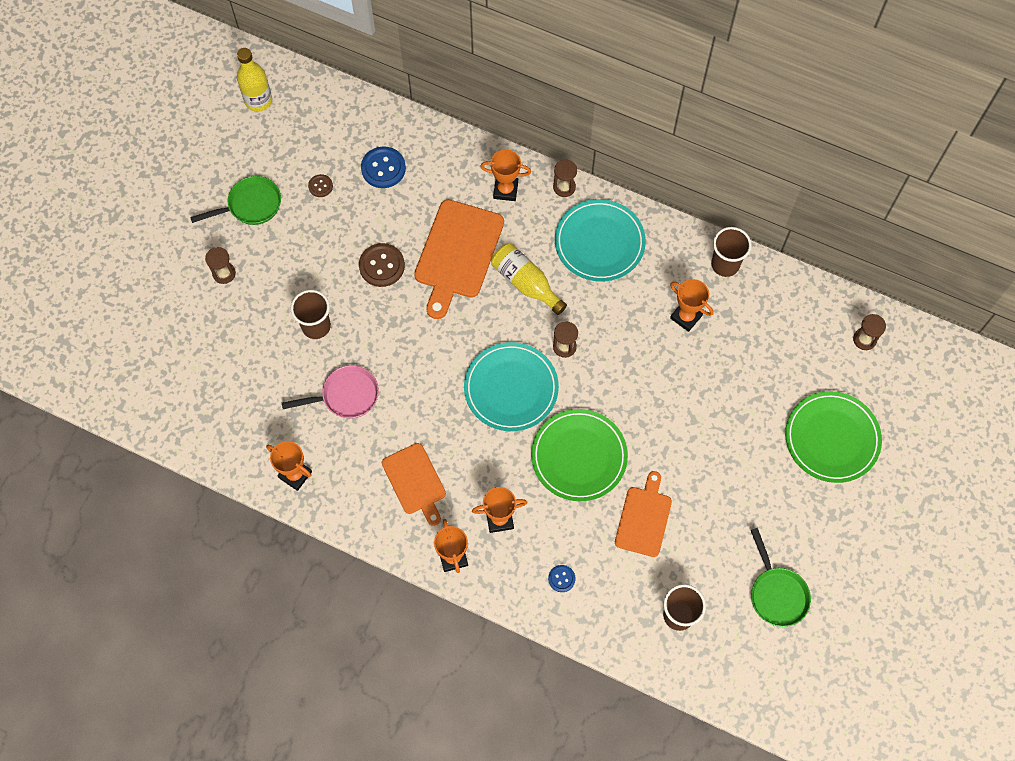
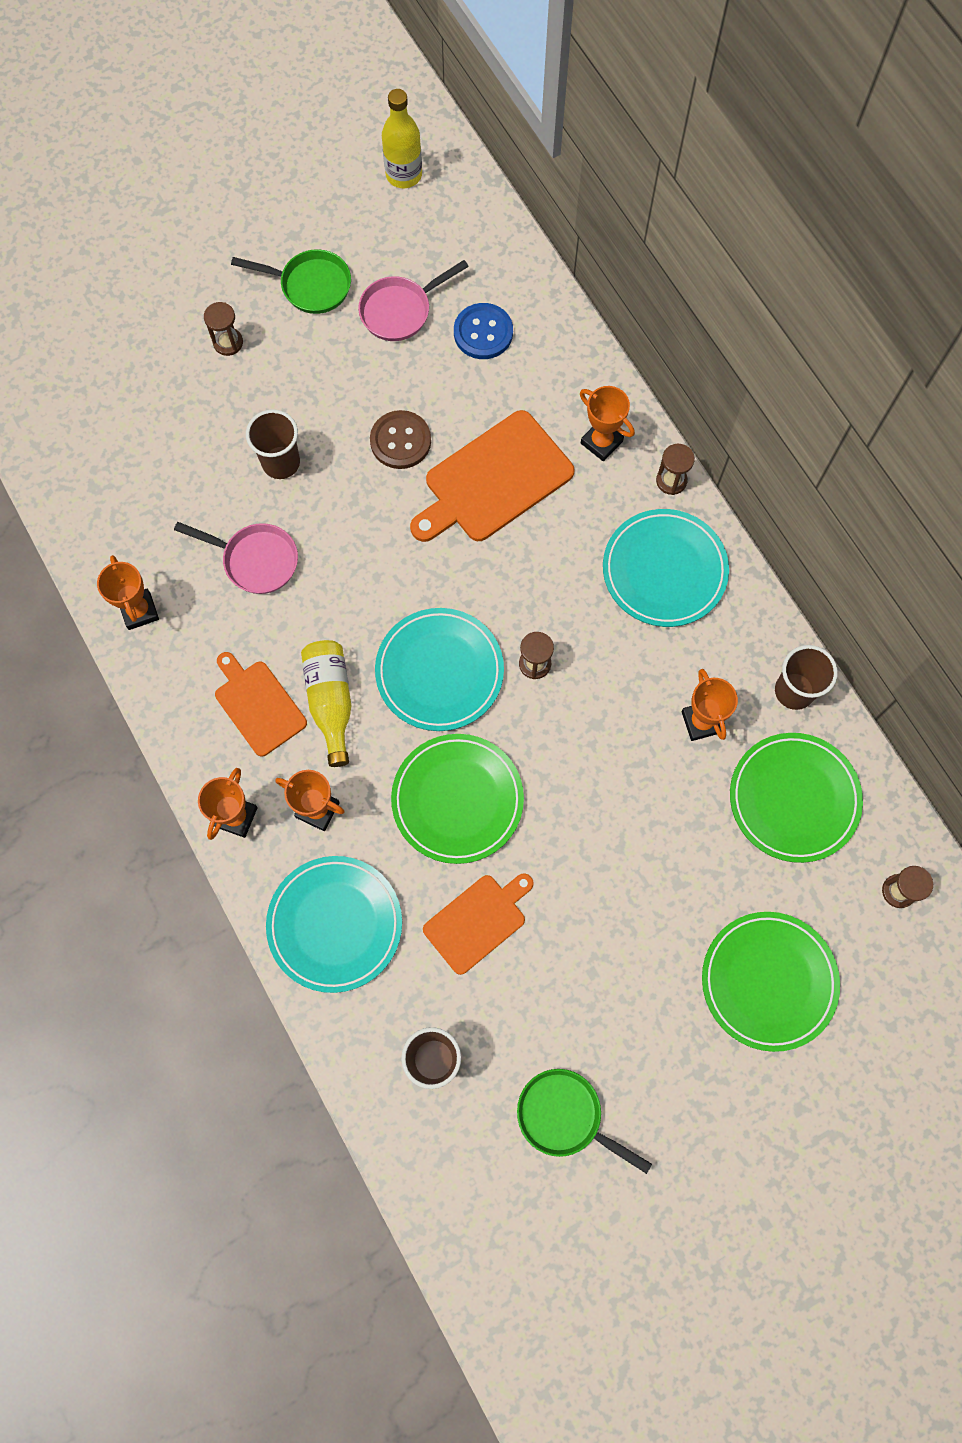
camera: 35 degrees right, 5 degrees up
(320, 186) = (400, 310): brown button -> pink pan
(415, 481) = (258, 705): orange cutting board -> orange cutting board turned 135 degrees clockwise
(526, 283) = (545, 563): yellow bottle -> yellow bottle (331, 702)
(561, 578) = (335, 924): blue button -> turquoise plate
(770, 326) = (794, 799): none -> green plate
(776, 593) = (565, 1116): green pan -> green pan turned 105 degrees clockwise

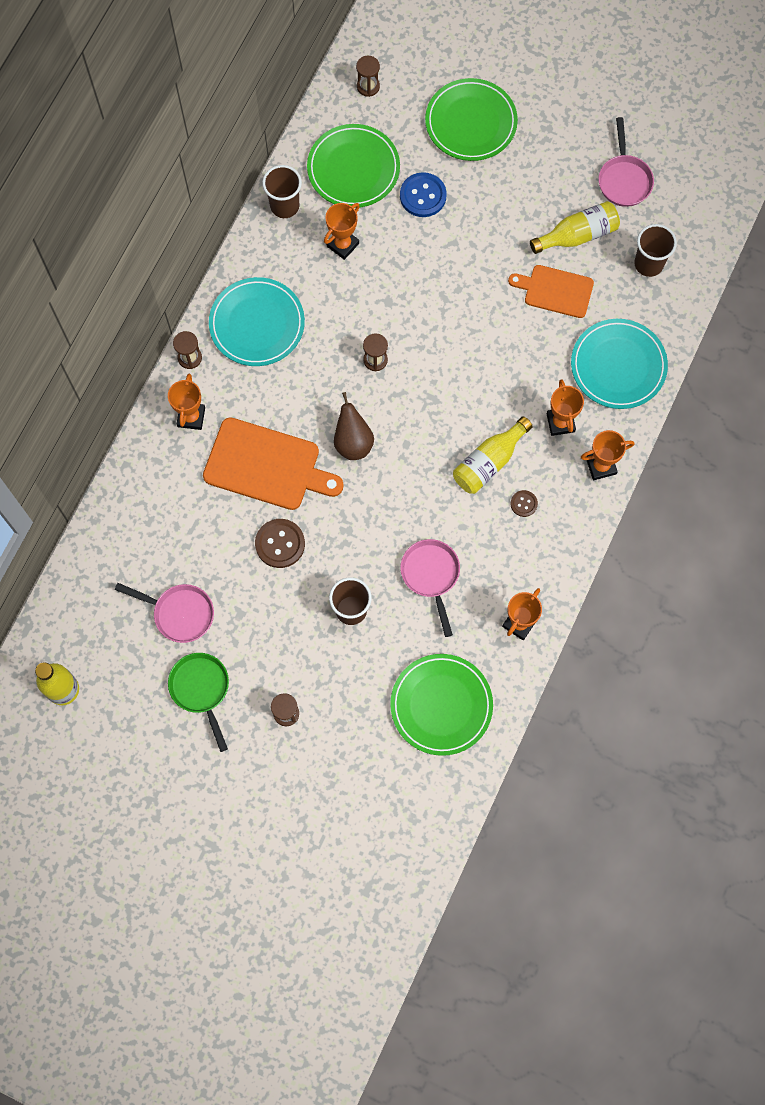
camera: 125 degrees left, 0 degrees up
(258, 705) = (523, 504): orange cutting board -> brown button
(439, 671) = (421, 412): turquoise plate -> none
(457, 579) = (353, 442): none -> brown pear
(457, 800) = (493, 348): green plate -> green plate (441, 705)
(483, 333) = (159, 546): blue button -> blue button (423, 196)
(530, 1000) = (577, 235): none -> yellow bottle
(565, 1116) = (624, 179): green pan -> pink pan

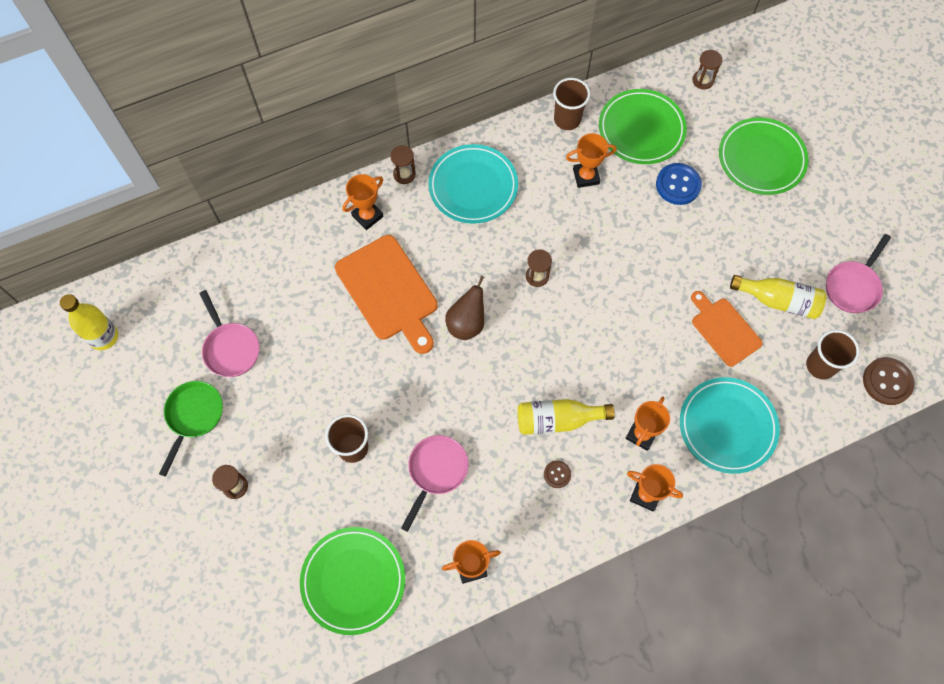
camera: 40 degrees right, 5 degrees down
(280, 544) = (346, 355): brown button -> brown button (887, 382)

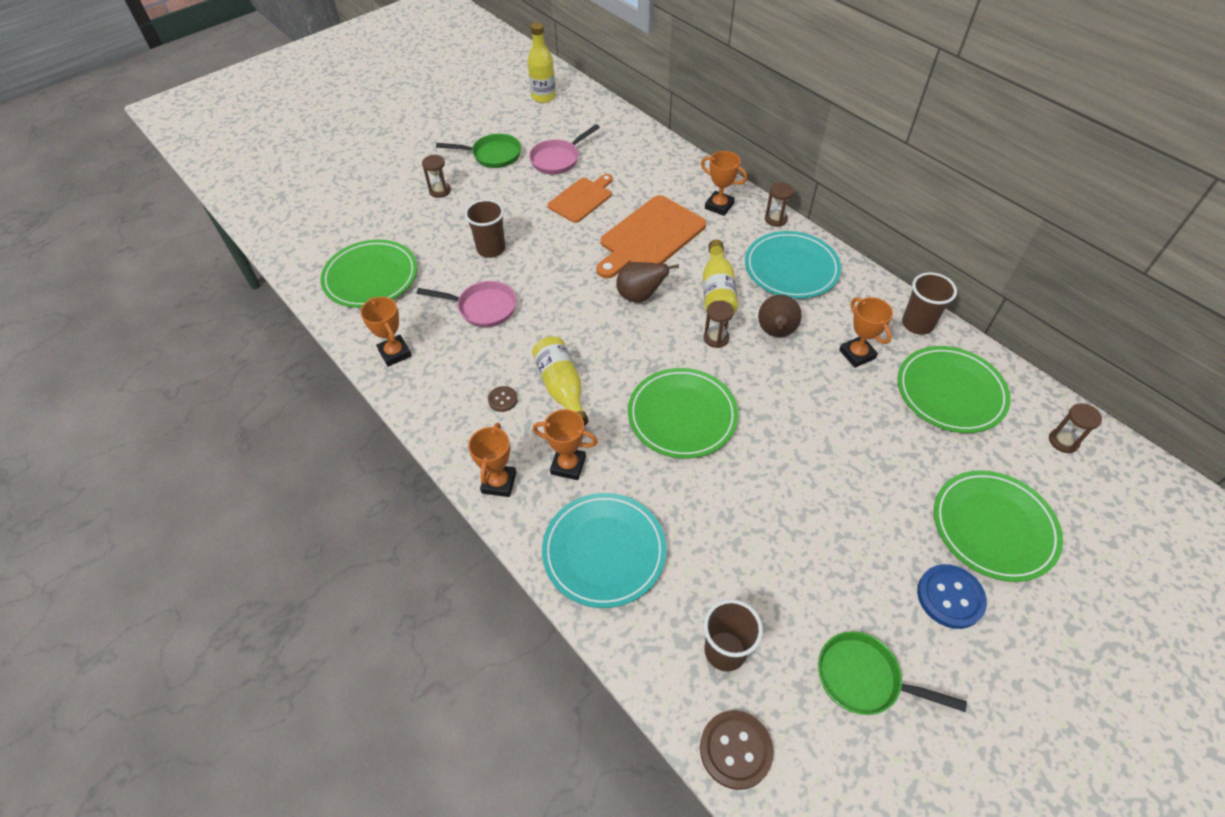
camera: 75 degrees right, 15 degrees down
(545, 227) = (775, 332): none -> brown pear
(613, 330) = (682, 416): none -> green plate
(678, 185) = (898, 442): blue button -> blue button (950, 597)
(724, 329) = (729, 526): orange cutting board -> orange cutting board (582, 199)
(778, 301) = (796, 582): yellow bottle -> yellow bottle (717, 291)
(853, 286) = (864, 678): pink pan -> green pan

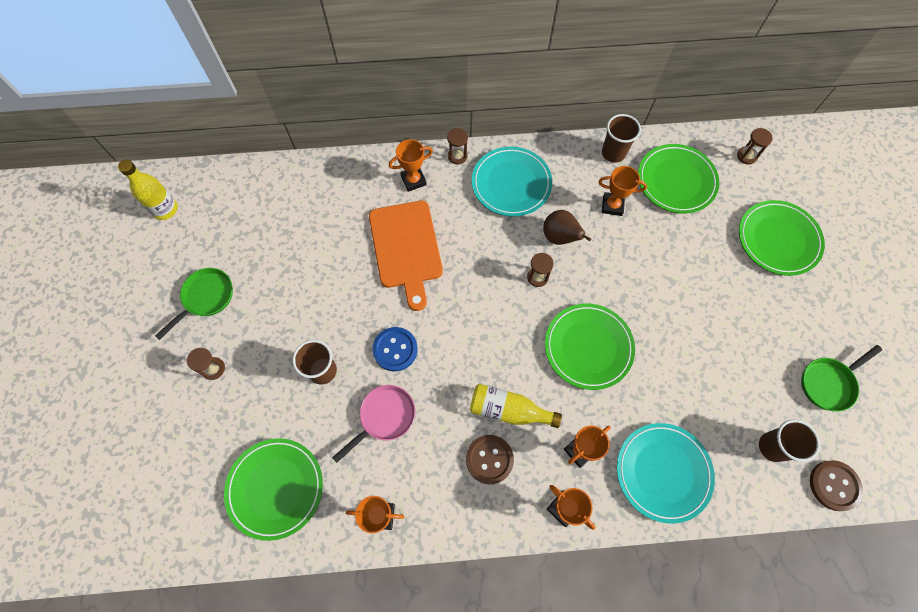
camera: 55 degrees left, 15 degrees up
(502, 399) = (489, 459): brown button -> brown button, size x1.83
(558, 159) = (259, 252): pink pan -> none
(582, 199) = (323, 266): orange cutting board -> none
(640, 296) = (461, 297): brown pear -> none
(717, 291) = (496, 244): yellow bottle -> none
(950, 597) = (806, 298): blue button -> blue button (395, 349)

